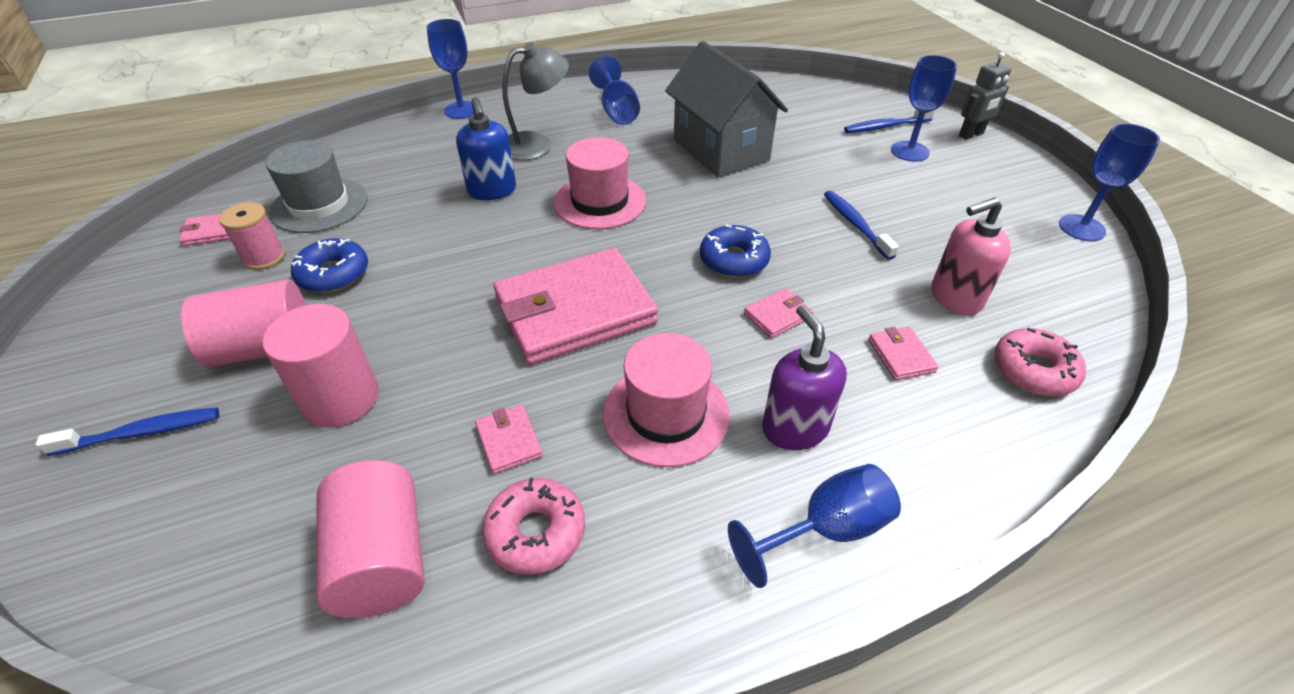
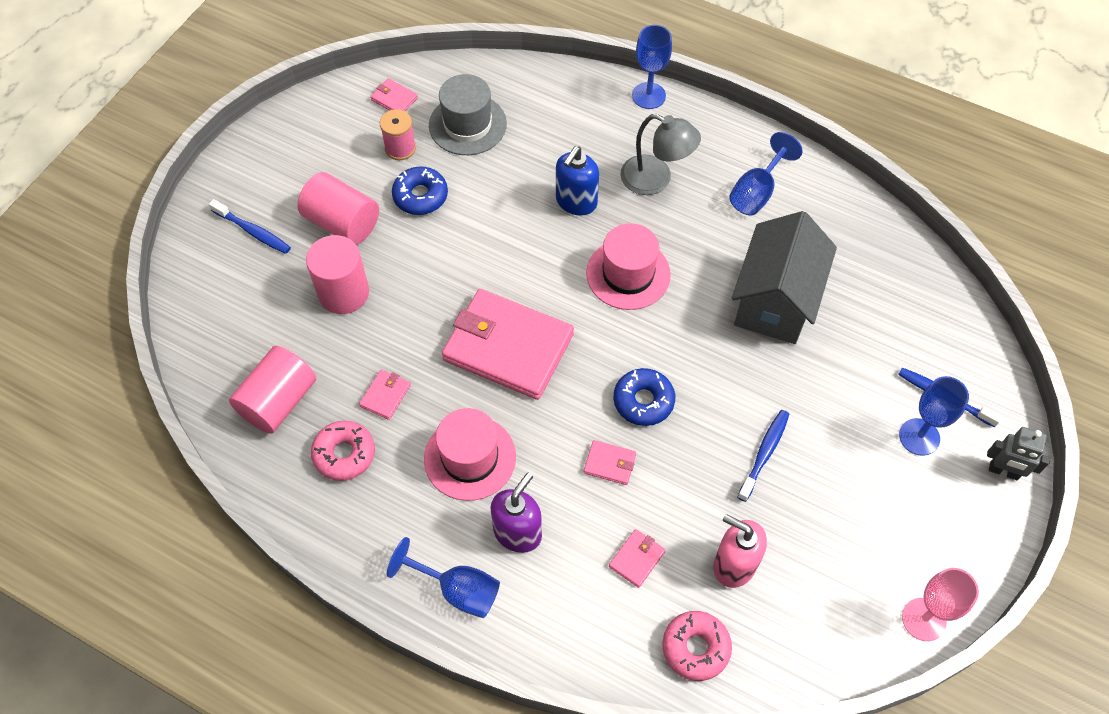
camera: 50 degrees right, 15 degrees up
(1081, 228) = (924, 619): blue goblet -> pink goblet

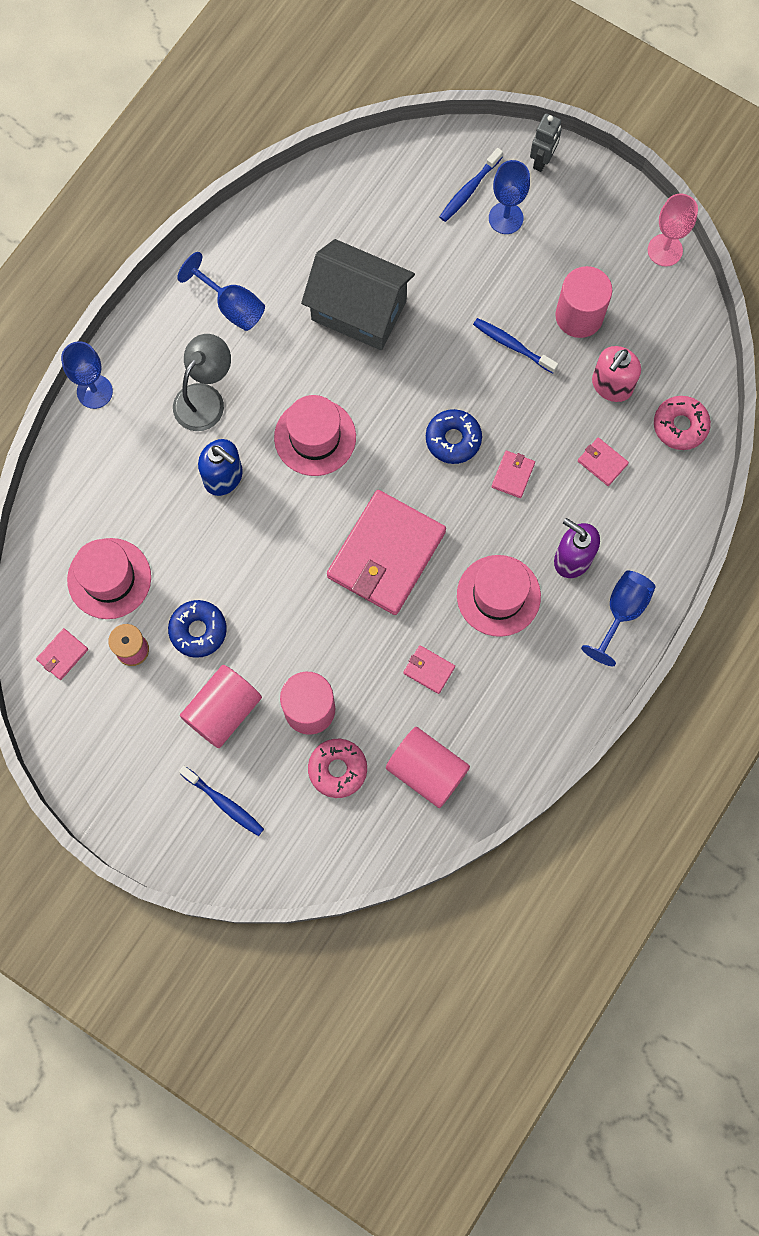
camera: 85 degrees left, 15 degrees up
(253, 231) = (224, 803): blue toothbrush -> blue toothbrush turned 90 degrees clockwise
(344, 454) = (487, 708): pink donut -> pink donut (337, 769)
(467, 125) = (109, 578): grey hat -> pink hat
(815, 523) = (579, 316): none -> pink cylinder

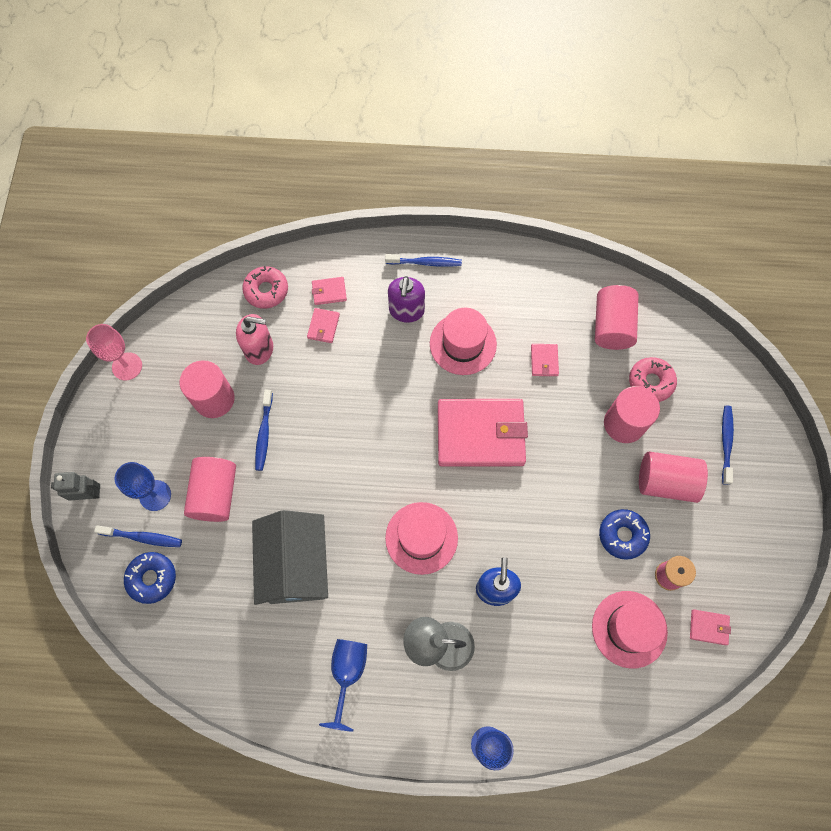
camera: 120 degrees left, 5 degrees down
(453, 439) = (364, 435): blue donut -> blue donut (152, 578)
(474, 271) = (215, 494): none -> pink cylinder
(513, 475) = (368, 380): pink wallet -> pink wallet (329, 292)
(621, 612) = (425, 263): blue goblet -> blue toothbrush

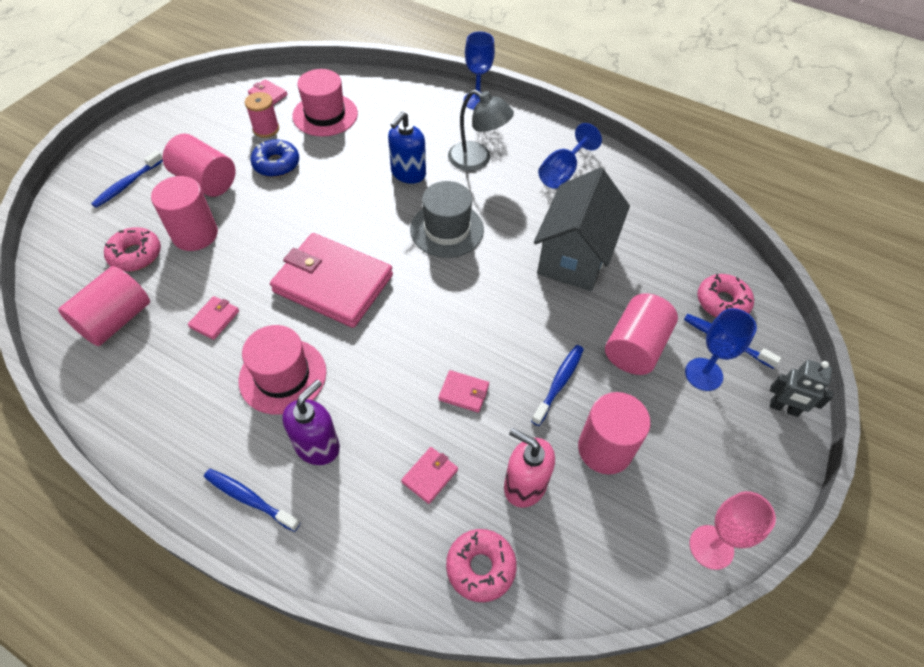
camera: 155 degrees left, 15 degrees down
(152, 578) = (722, 302): blue donut -> pink donut
(329, 292) = (397, 521): pink wallet -> pink wallet (463, 392)
(421, 538) = (447, 229): pink hat -> grey hat

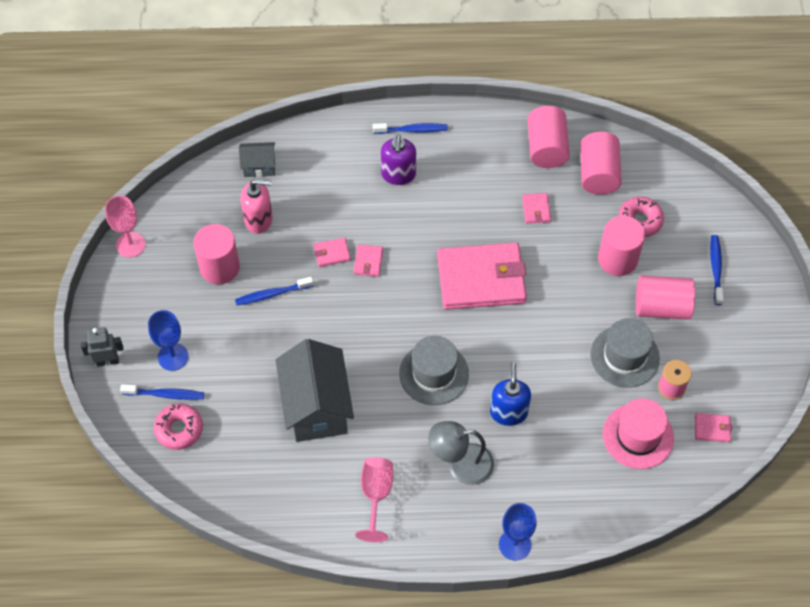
camera: 150 degrees right, 5 degrees up
(276, 164) = (624, 356): blue donut -> grey hat
(283, 376) = (456, 200): pink hat -> none
(430, 476) = (319, 194): pink wallet -> pink wallet (368, 261)
(480, 567) = (259, 166): pink donut -> grey house
(559, 383) = (272, 294): blue toothbrush -> blue toothbrush turned 75 degrees clockwise
(562, 172) = (376, 495): blue goblet -> pink goblet
(635, 347) = (231, 351): pink cylinder -> pink cylinder (546, 148)

